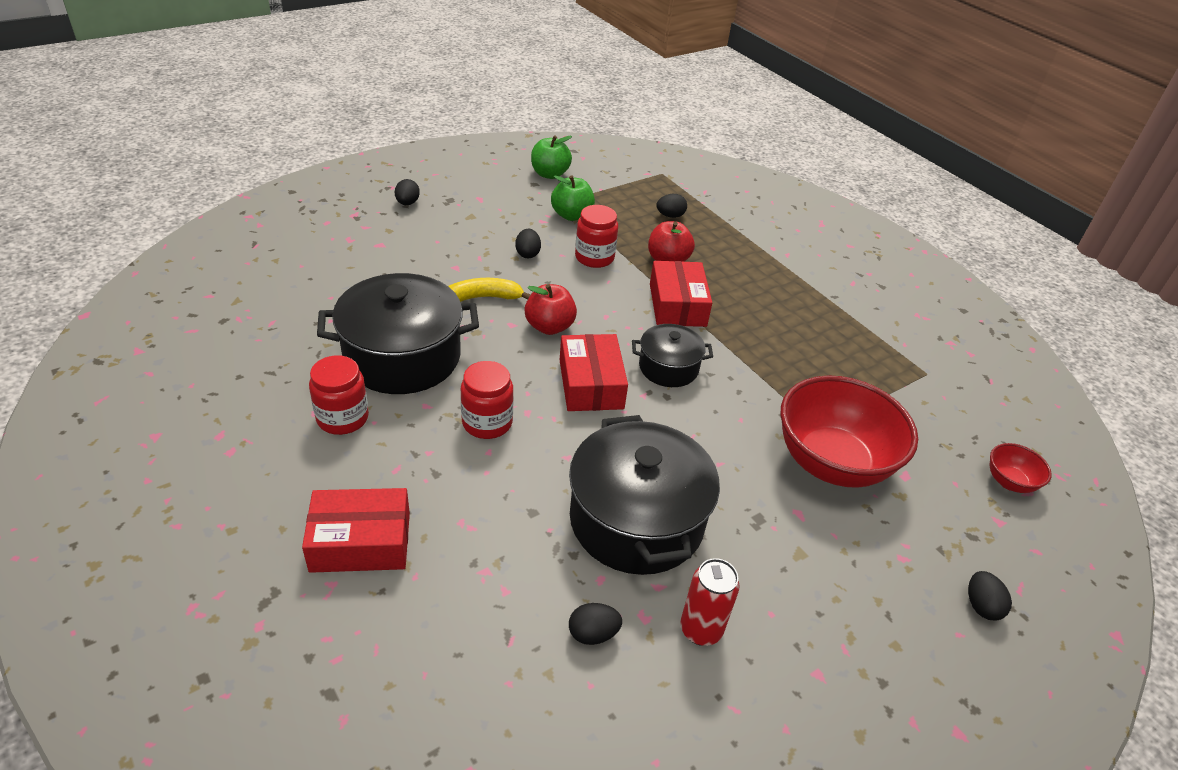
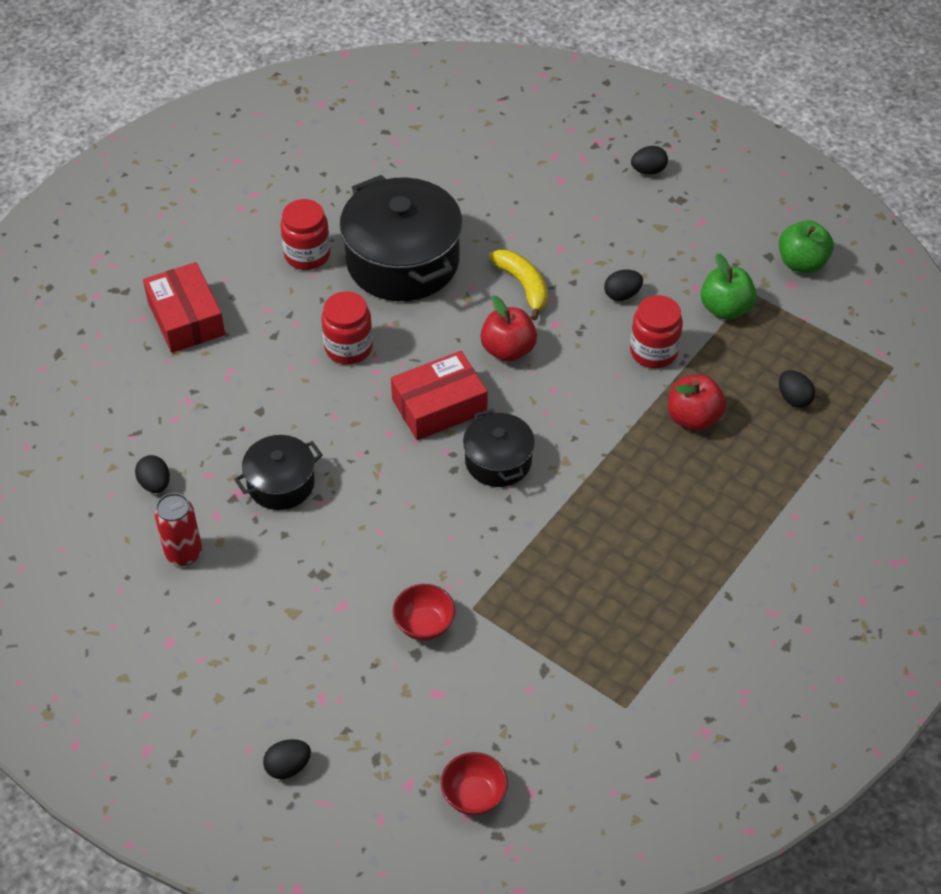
camera: 75 degrees right, 10 degrees up
(636, 520) = (281, 484): black pot -> black pot, size x0.54
(677, 305) = (611, 445): red box -> none
(832, 463) = (424, 625): red bowl -> red bowl, size x0.44

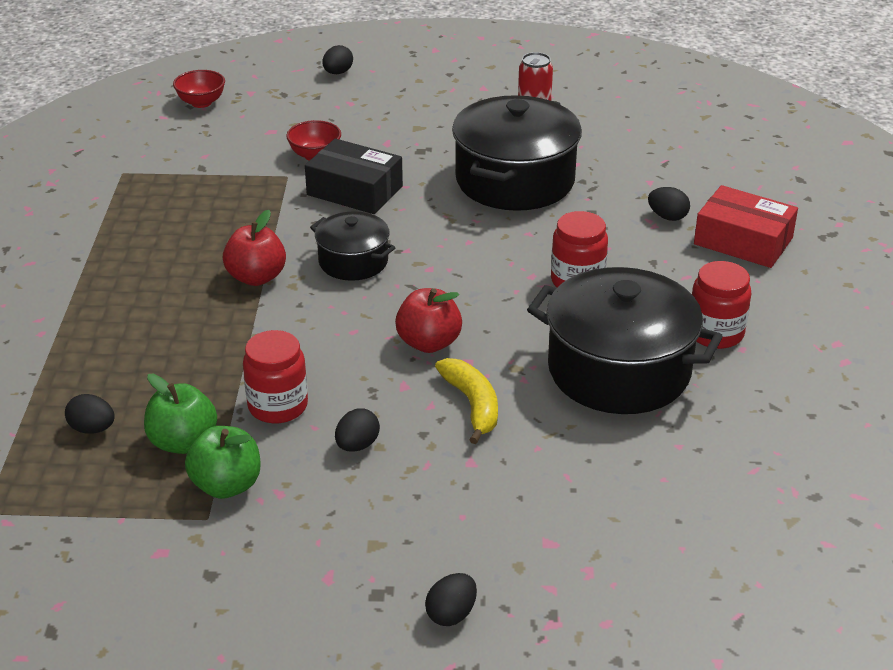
camera: 145 degrees right, 15 degrees down
(155, 484) = (606, 145): black egg -> black egg (667, 217)
(281, 484) = (515, 180): black pot -> black pot, size x1.86
(428, 550) = (354, 190): none -> black box
(439, 406) = (446, 275): red box -> none
(523, 286) = (472, 405): yellow banana -> yellow banana turned 135 degrees counterclockwise
(693, 418) = (193, 367): red apple -> red apple (256, 277)
(802, 263) = (161, 586): green apple -> green apple (183, 442)

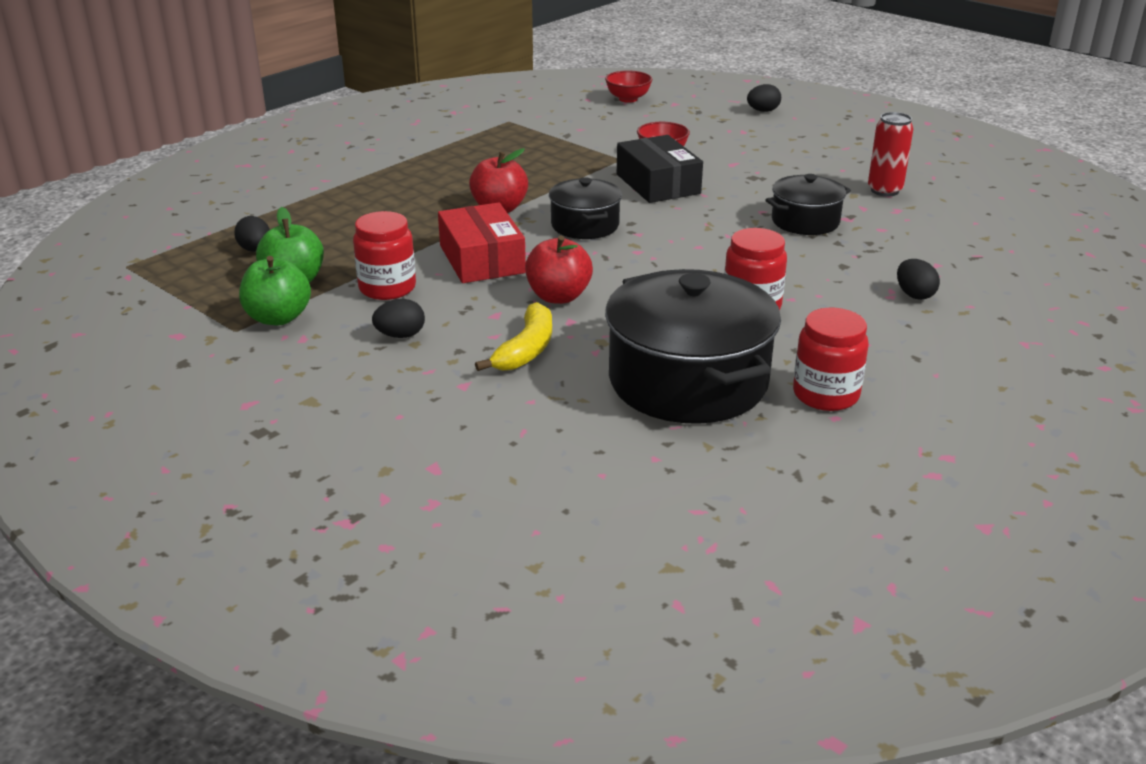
camera: 40 degrees right, 5 degrees down
(451, 614) = (286, 473): black egg -> none
(515, 180) = (805, 221): black pot -> black pot, size x0.54
(743, 241) = (968, 340): red box -> red box (482, 259)

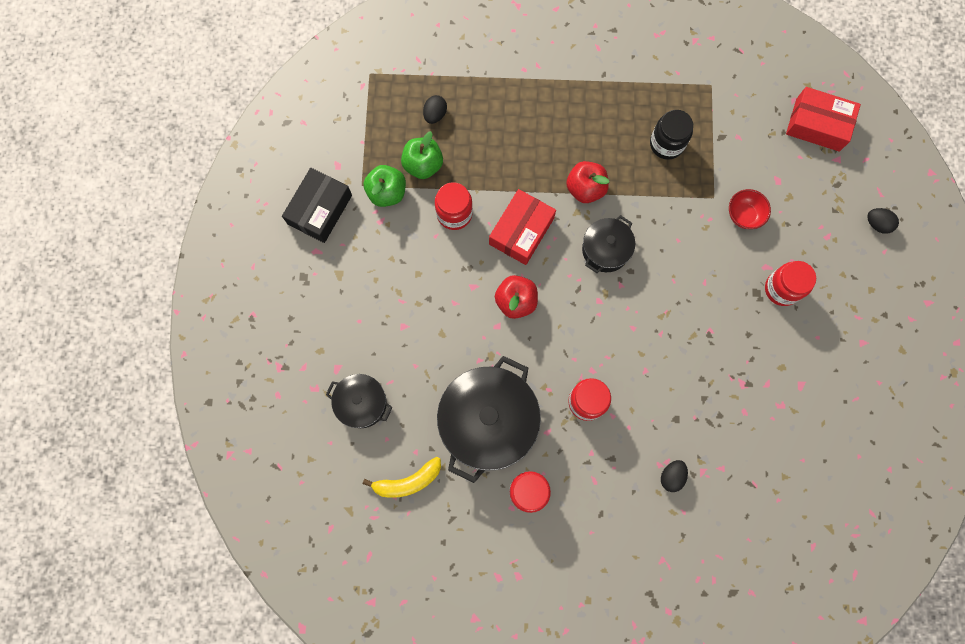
camera: 50 degrees right, 45 degrees up
(400, 335) = (419, 261): black egg -> none
(526, 349) = (454, 328): yellow banana -> yellow banana (408, 481)
(527, 157) = (666, 144): none -> black jar
(628, 99) = (817, 124): red bowl -> red box
(658, 184) = (696, 246): black box -> black box (320, 209)
(766, 165) = (782, 289): none -> red jar
(805, 221) = (717, 363): black pot -> black pot (362, 403)
(884, 190) = (805, 382): red can -> none

